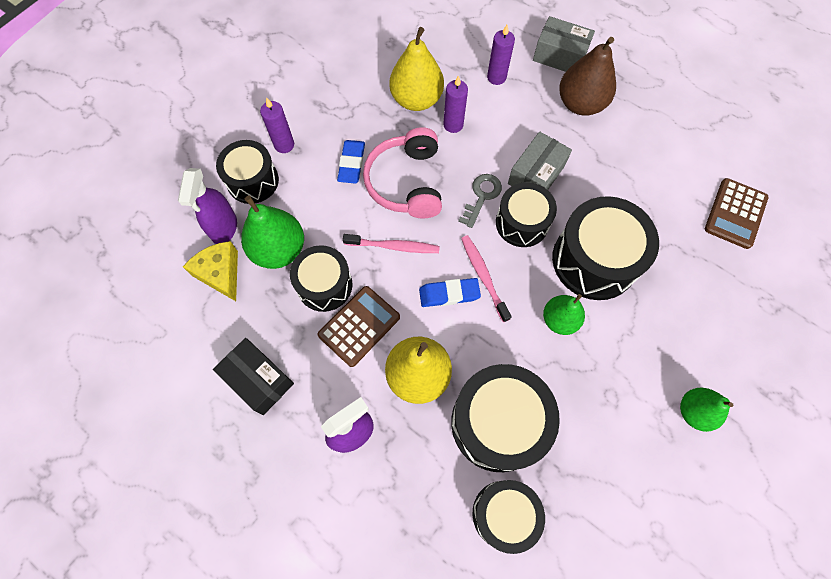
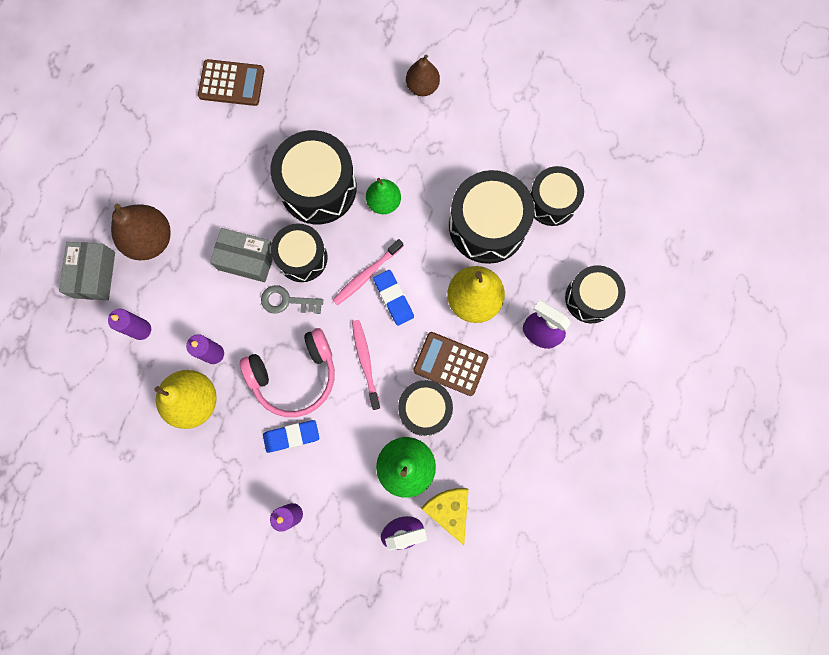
camera: 110 degrees left, 10 degrees up
(220, 274) = (449, 510): yellow cheese -> yellow cheese turned 120 degrees clockwise
(252, 181) = (343, 527): black drum -> black drum (590, 298)
(259, 380) = (528, 429): black box -> none
(694, 411) = (422, 86): green pear -> brown pear

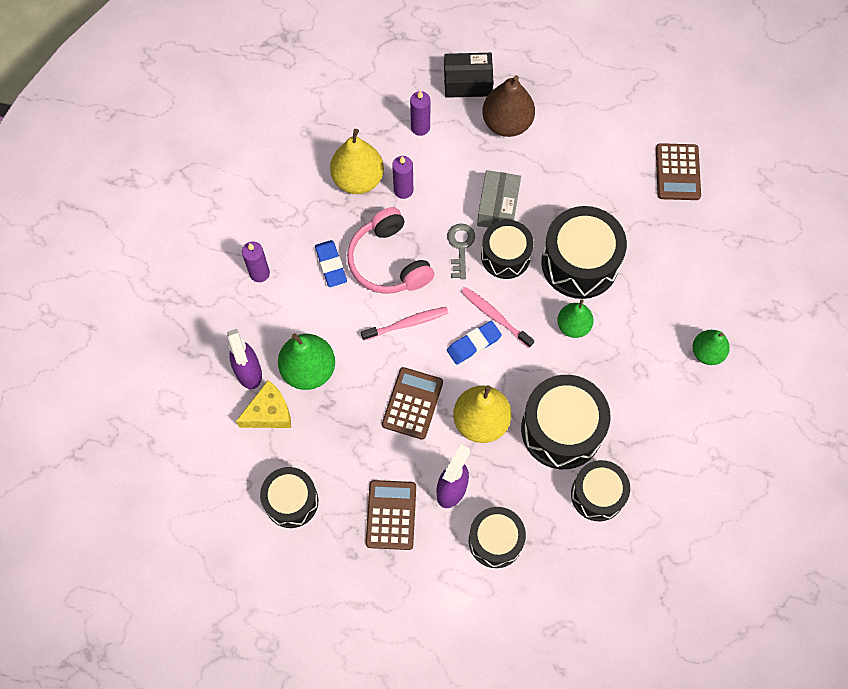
camera: 85 degrees right, 10 degrees down
(94, 275) = (467, 82): grey box -> black box
(422, 86) = (707, 352): brown pear -> green pear
(425, 409) = (365, 382): black drum -> black drum (291, 501)
(561, 393) = (391, 515): none -> brown calculator

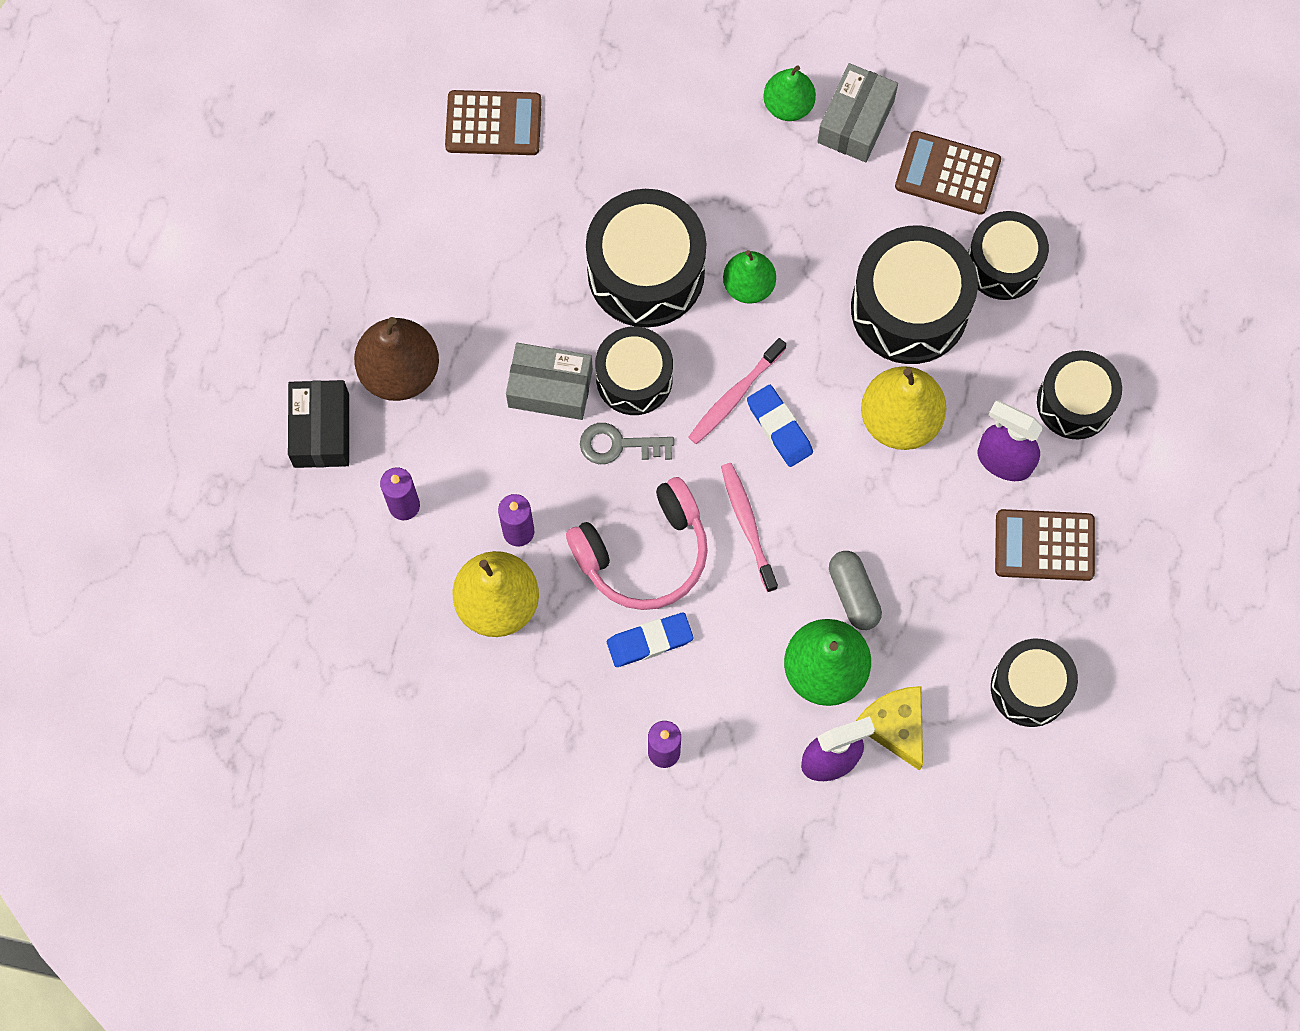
camera: 90 degrees left, 5 degrees up
(359, 388) = (853, 594): none -> grey capsule
(412, 403) = (875, 516): brown calculator -> brown calculator (947, 173)
(698, 397) = (855, 121): none -> grey box

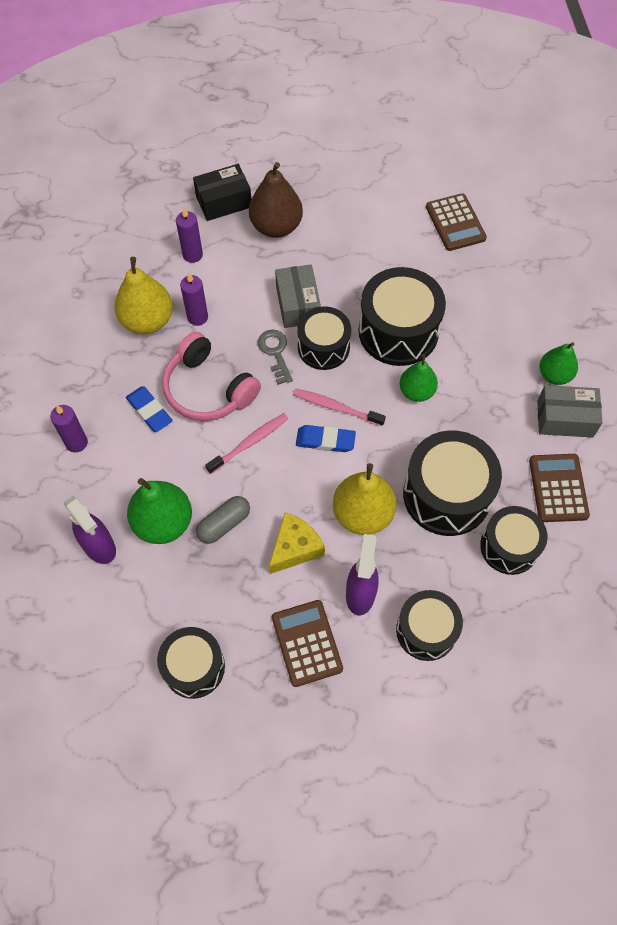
camera: 70 degrees right, 10 degrees down
(779, 427) = (325, 441): blue eraser -> blue eraser turned 60 degrees clockwise
(895, 726) = (136, 581): yellow cheese -> yellow cheese (295, 548)

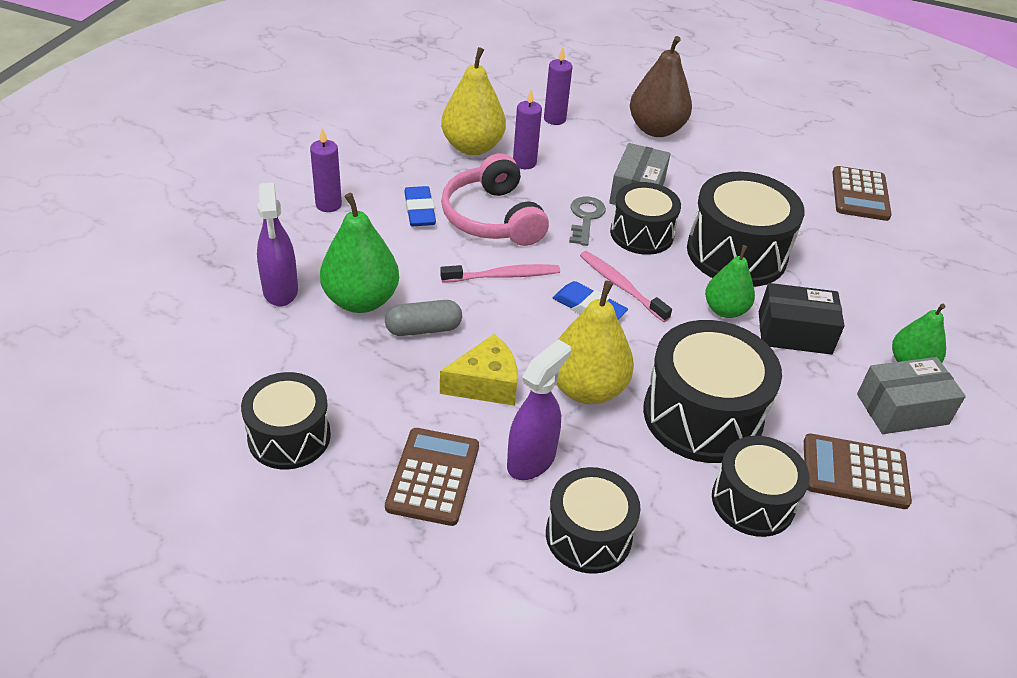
camera: 25 degrees right, 20 degrees down
(224, 202) = (615, 95): black box -> black box (794, 333)
(558, 488) = (855, 472): brown calculator -> brown calculator turned 105 degrees counterclockwise
(565, 418) = (902, 409): grey box -> grey box turned 45 degrees counterclockwise

